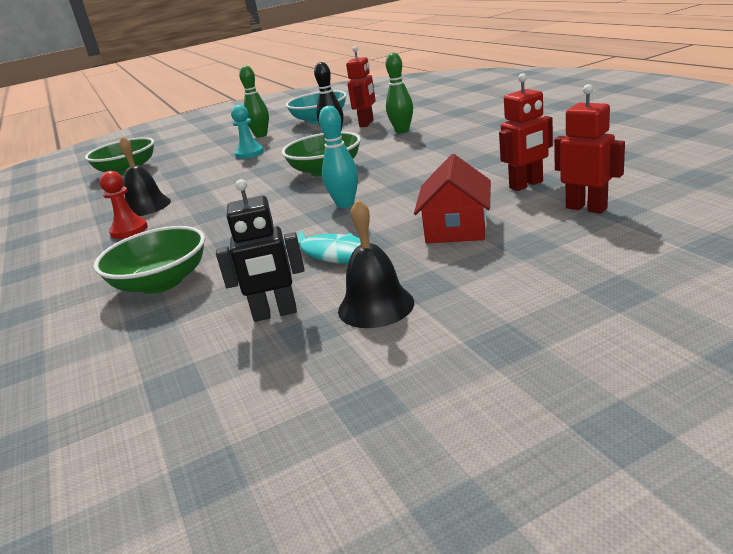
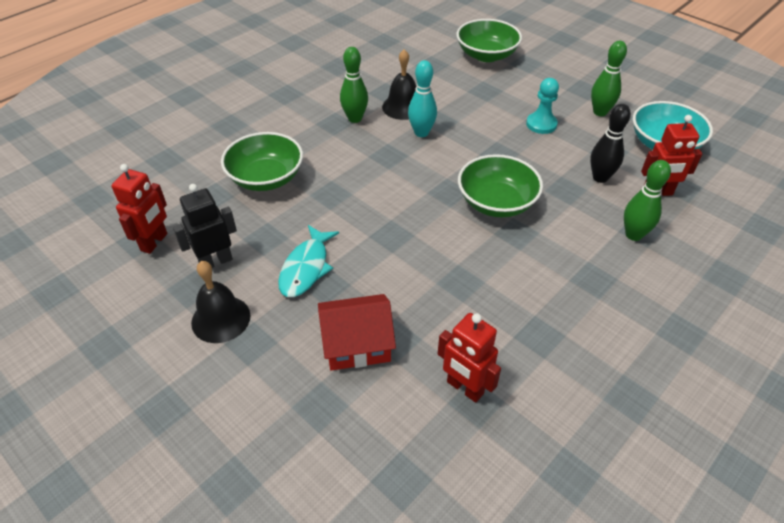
camera: 65 degrees right, 20 degrees up
(129, 230) = (355, 118): red pawn -> green bowling pin
(275, 314) = (216, 261): black robot -> black robot turned 90 degrees clockwise
(345, 204) = (410, 244): turquoise bowling pin -> turquoise bowling pin (421, 133)
(586, 208) = (403, 450): red robot -> red robot (154, 242)

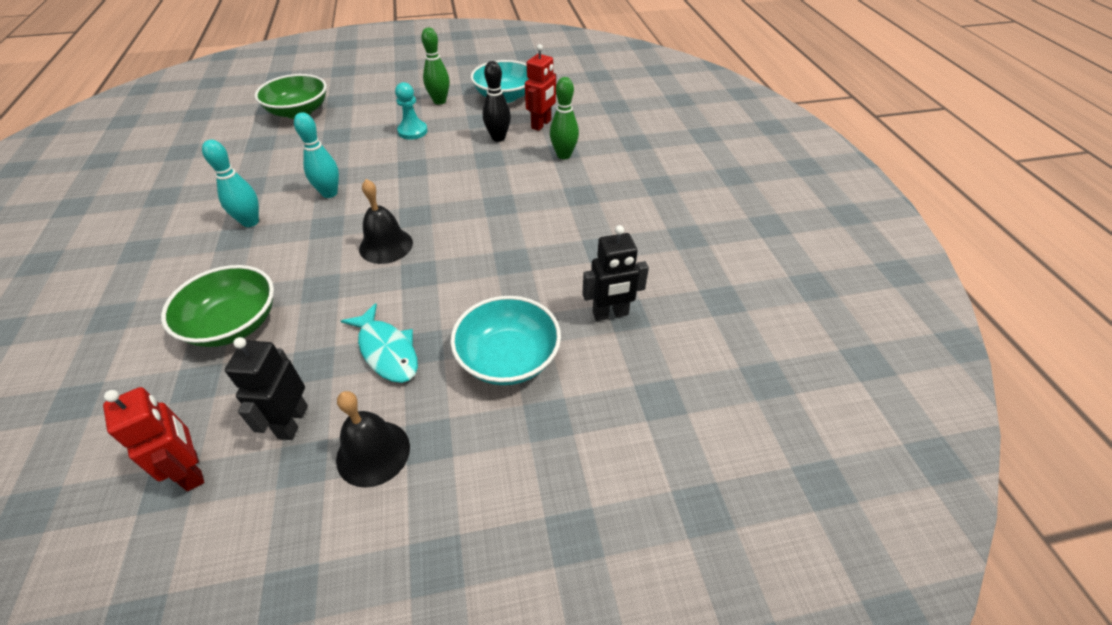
camera: 55 degrees left, 0 degrees up
(355, 118) = (250, 222): green bowling pin -> turquoise bowling pin
(357, 344) = (508, 358): red house -> turquoise bowl
(403, 107) = (283, 186): black bell -> black bell (386, 245)
(464, 388) = (610, 314): red robot -> black robot
(496, 202) = (458, 197): green bowl -> none

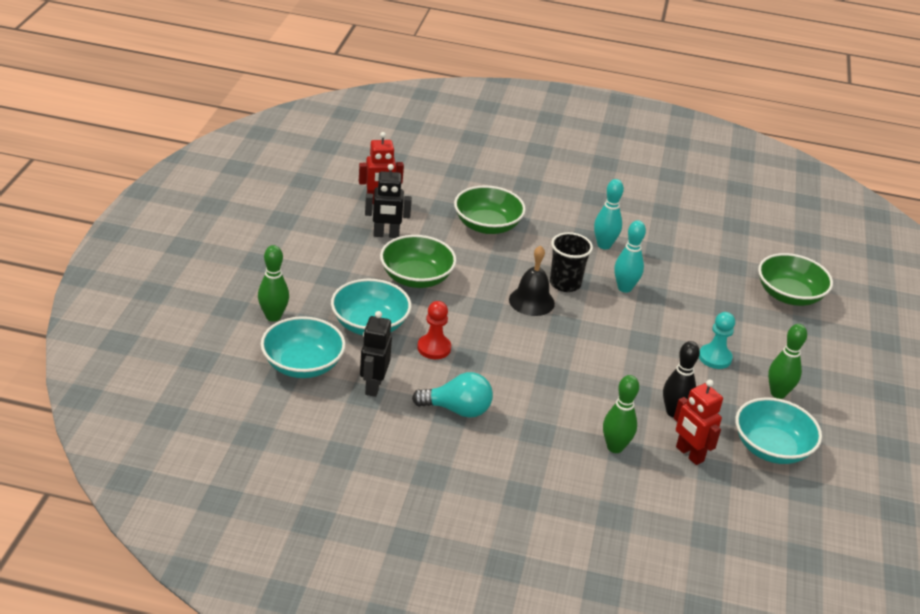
camera: 110 degrees right, 10 degrees down
(292, 422) = (386, 235): black robot -> black robot turned 150 degrees clockwise
(340, 231) = (565, 284): none -> black cup
(373, 453) = (340, 257): black bell -> none
(387, 351) = (416, 278): turquoise fish -> green bowl
(514, 290) = (434, 348): none -> red pawn
(558, 467) = (273, 316): none -> green bowling pin
(593, 246) = (457, 410): none -> turquoise light bulb
(625, 389) = (302, 365): none -> turquoise bowl

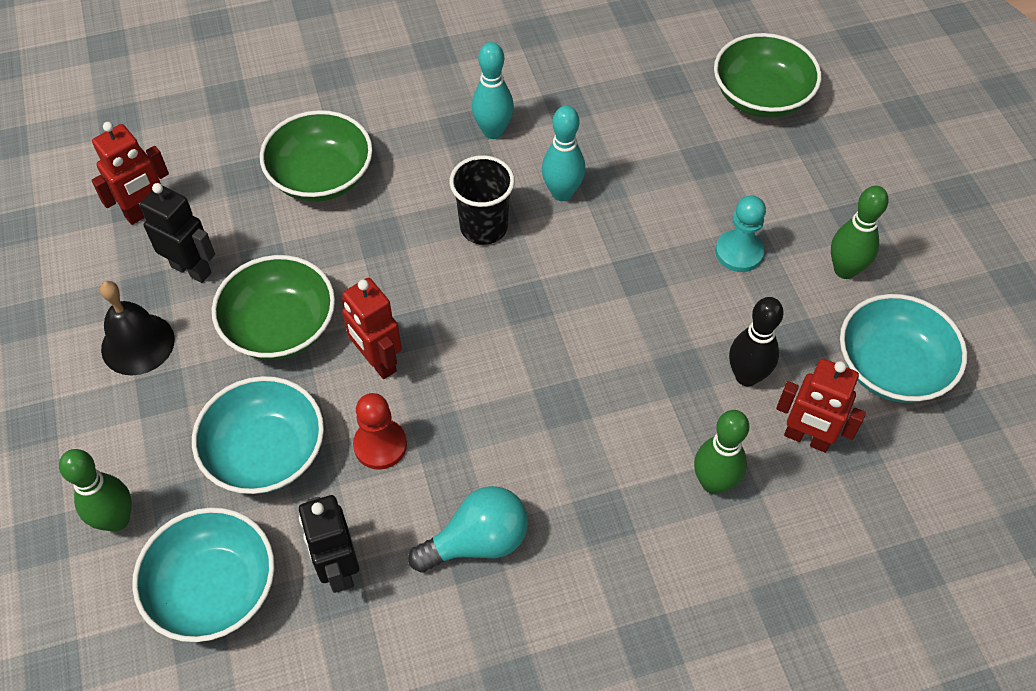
camera: 25 degrees left, 20 degrees up
(386, 235) = (191, 269): black robot -> black robot turned 120 degrees counterclockwise
(459, 314) = (378, 361): none -> red robot
(531, 301) = (459, 283): black bell -> black bell (138, 344)

